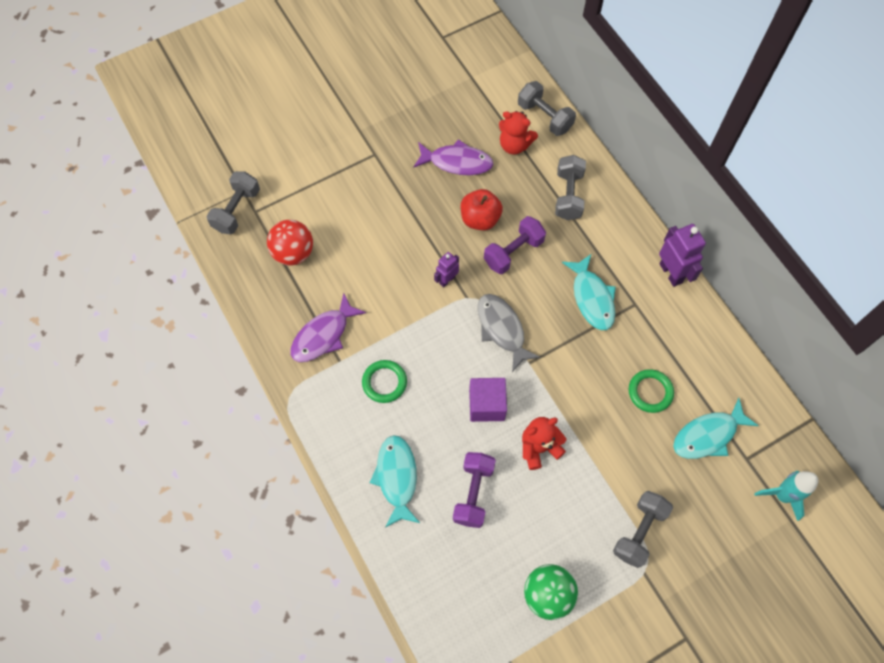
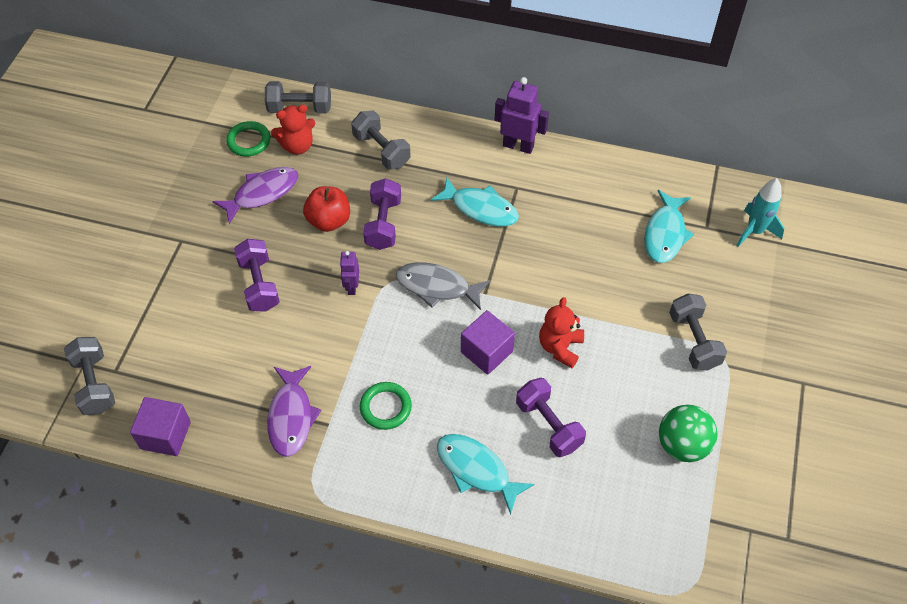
camera: 45 degrees left, 10 degrees down
(243, 280) = (165, 435): none -> purple cube
(293, 253) = (190, 375): red ball -> none
(392, 227) = (259, 284): none -> purple dumbbell
(650, 392) = (594, 239): green ring -> green ring (249, 141)

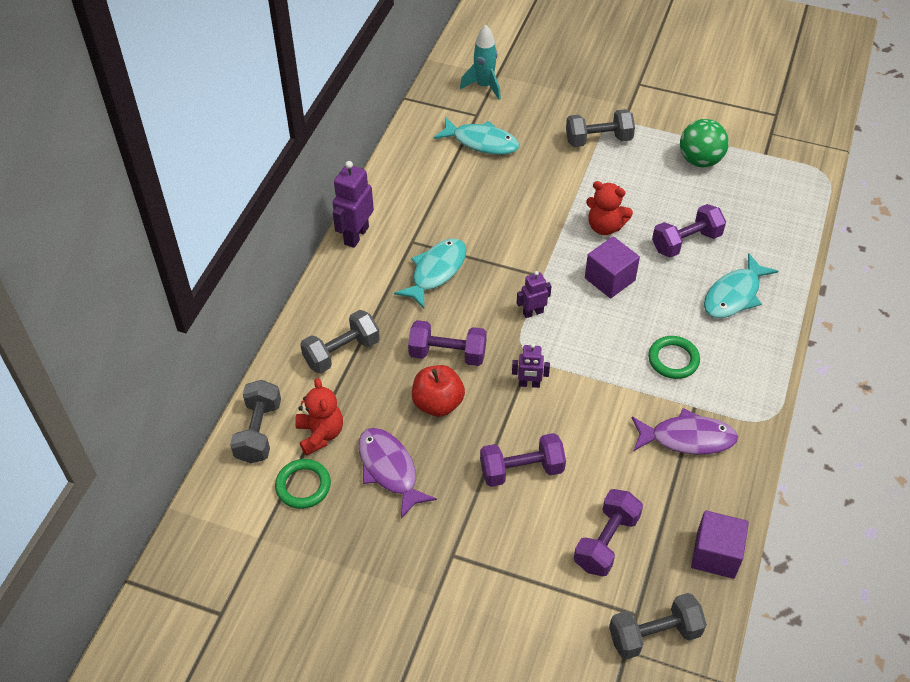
camera: 85 degrees left, 5 degrees down
(185, 349) = (606, 542): none -> purple dumbbell
(437, 287) = (533, 312): grey fish -> purple robot

